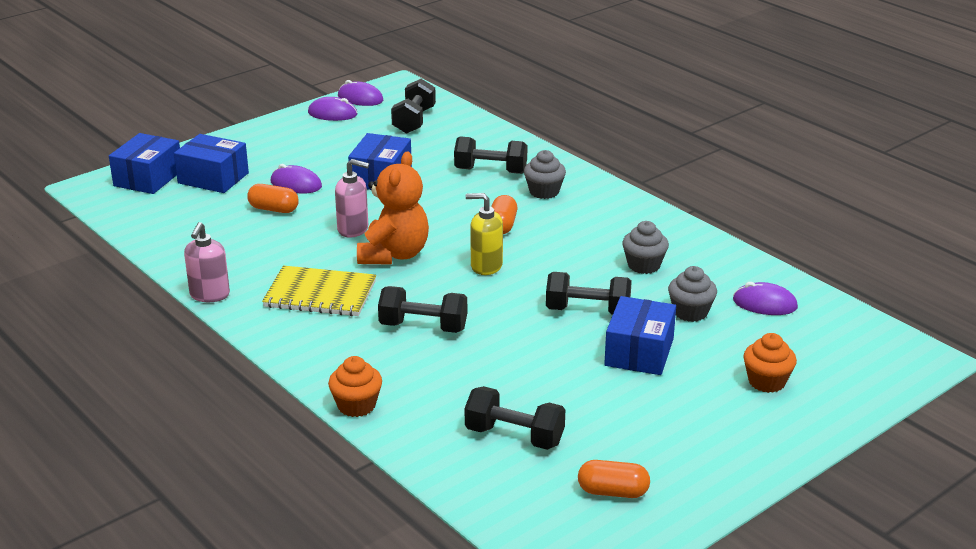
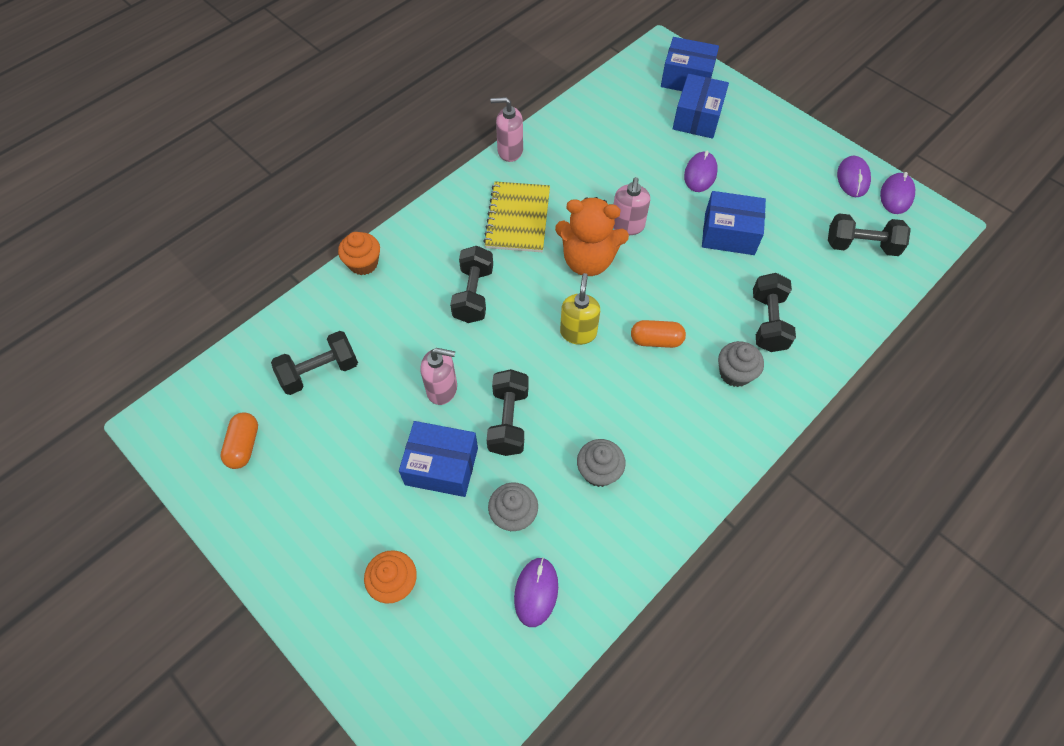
camera: 85 degrees right, 30 degrees up
(274, 209) = (652, 166): orange capsule -> none
(514, 436) = (320, 371): black dumbbell -> black dumbbell turned 45 degrees clockwise
(546, 350) = (442, 389): none -> pink soap dispenser

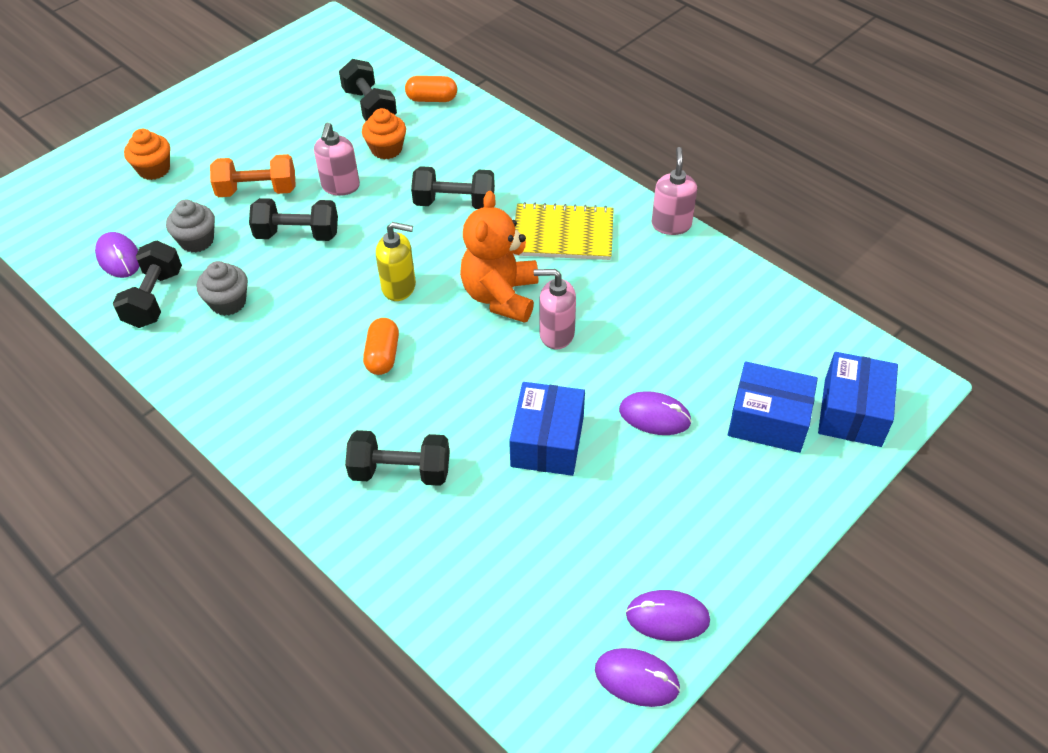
camera: 90 degrees right, 10 degrees down
(244, 445) = (301, 73): orange capsule -> orange capsule (432, 99)
(363, 263) = (496, 122): orange cupcake -> orange cupcake (386, 149)
(441, 466) = (257, 191): blue box -> orange dumbbell
(536, 592) = (119, 258): purple mouse -> purple mouse turned 45 degrees clockwise
(735, 373) = (329, 429): grey cupcake -> none
(861, 246) = (529, 606): black dumbbell -> black dumbbell (154, 298)

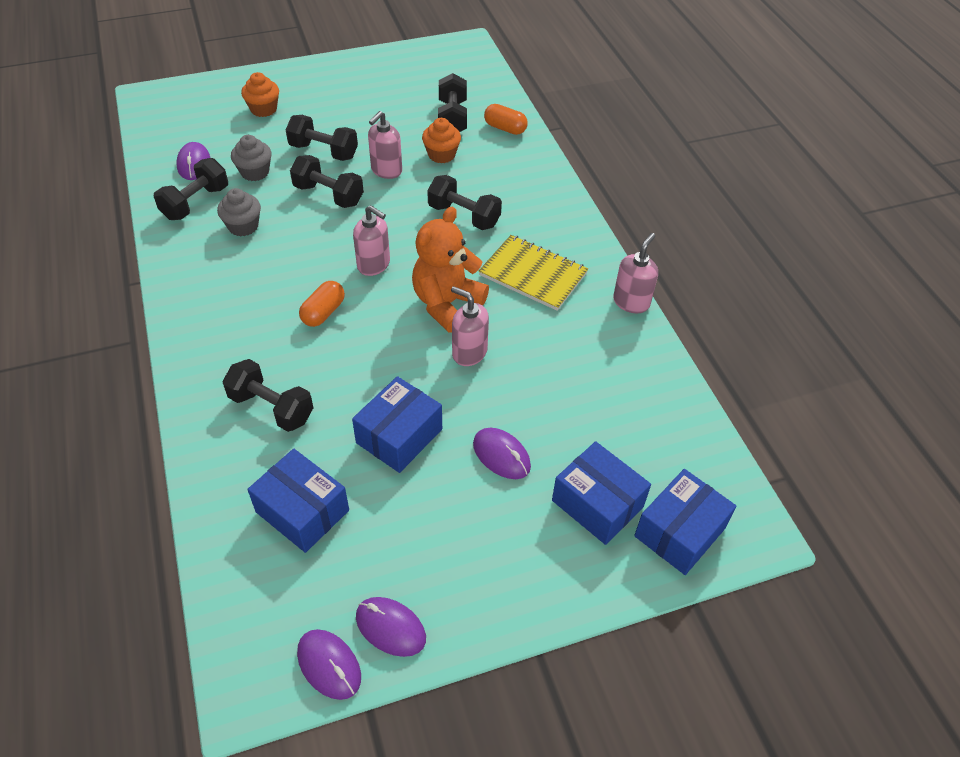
camera: 25 degrees right, 0 degrees up
(257, 191) = (323, 151): orange dumbbell -> black dumbbell
(399, 287) = (374, 265): yellow soap dispenser -> pink soap dispenser
(507, 554) = (302, 511): none -> blue box

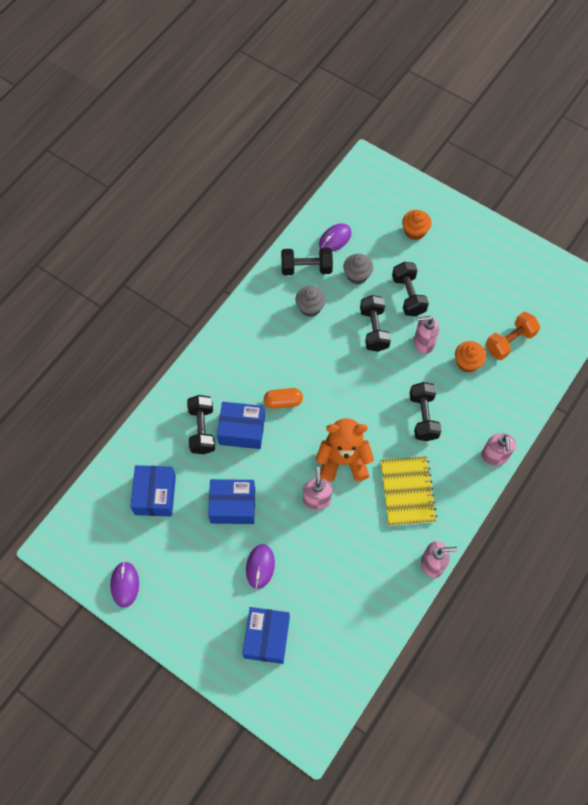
camera: 55 degrees right, 15 degrees up
(329, 665) = (88, 571): purple mouse -> none
(374, 265) = (340, 399): pink soap dispenser -> pink soap dispenser (494, 456)
(452, 118) = (509, 341): black dumbbell -> orange dumbbell
(505, 128) = (529, 380): orange capsule -> none
(680, 532) = (281, 693): blue box -> blue box (242, 430)

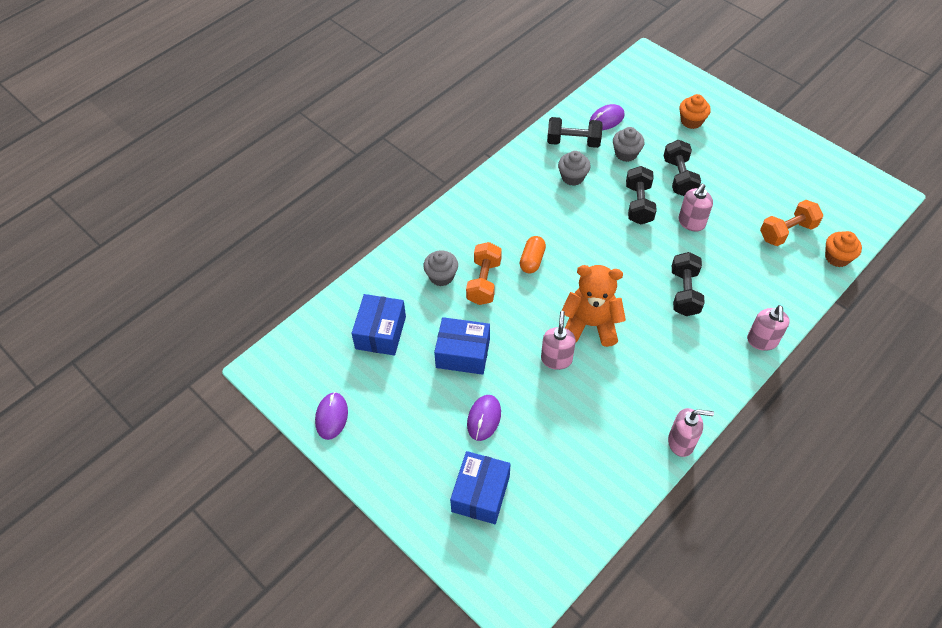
camera: 10 degrees right, 10 degrees down
(202, 429) = (441, 276): black dumbbell -> grey cupcake
(242, 430) = (484, 282): blue box -> orange dumbbell
(283, 402) = (532, 260): orange capsule -> orange capsule turned 75 degrees counterclockwise
(407, 491) = (659, 364): yellow notebook -> none
(423, 343) = (691, 223): pink soap dispenser -> pink soap dispenser turned 60 degrees counterclockwise
(467, 362) = (738, 246): orange cupcake -> orange cupcake (837, 257)

